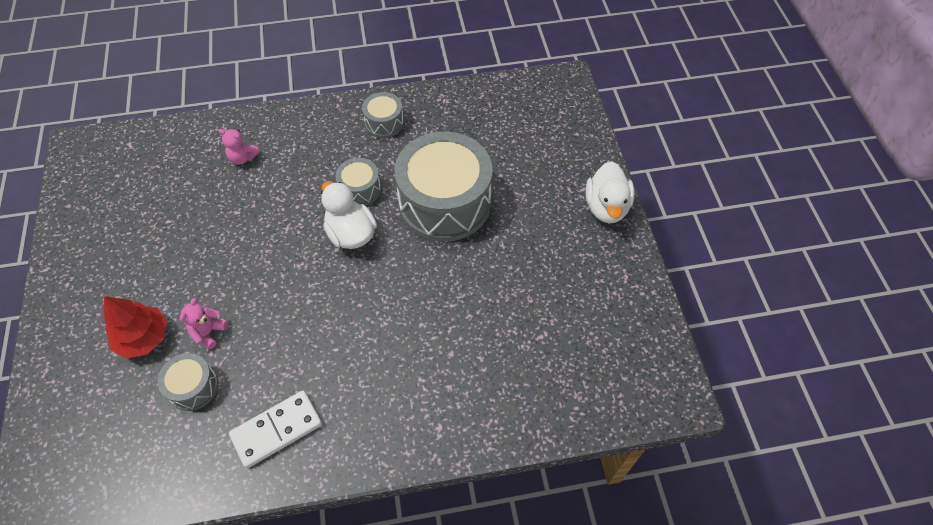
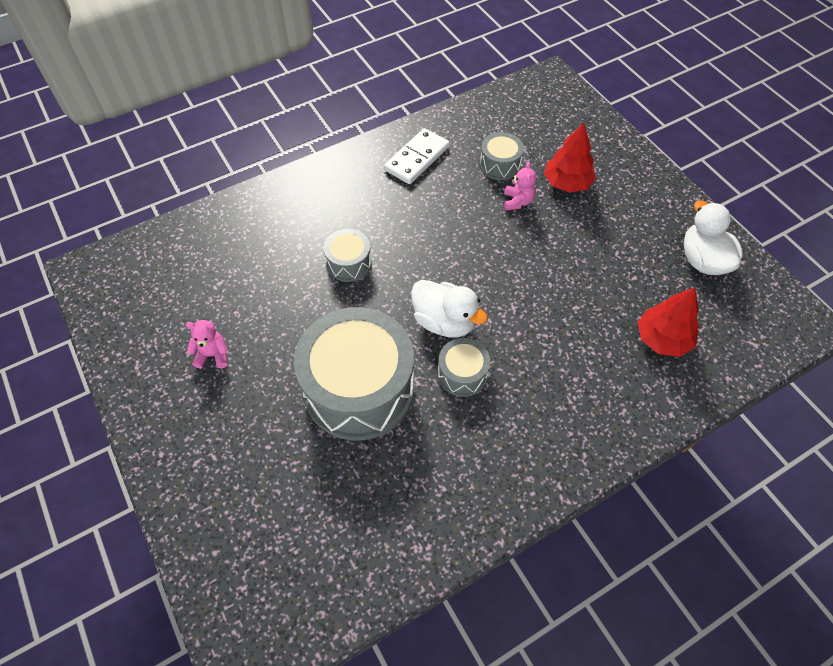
camera: 160 degrees right, 0 degrees up
(191, 168) = (662, 339): none -> red tree
(243, 158) = (618, 369): pink teddy bear -> pink teddy bear (213, 355)
(384, 122) = (483, 478): grey drum -> grey drum (349, 263)
(606, 207) = (163, 445): white duck -> white duck (703, 260)

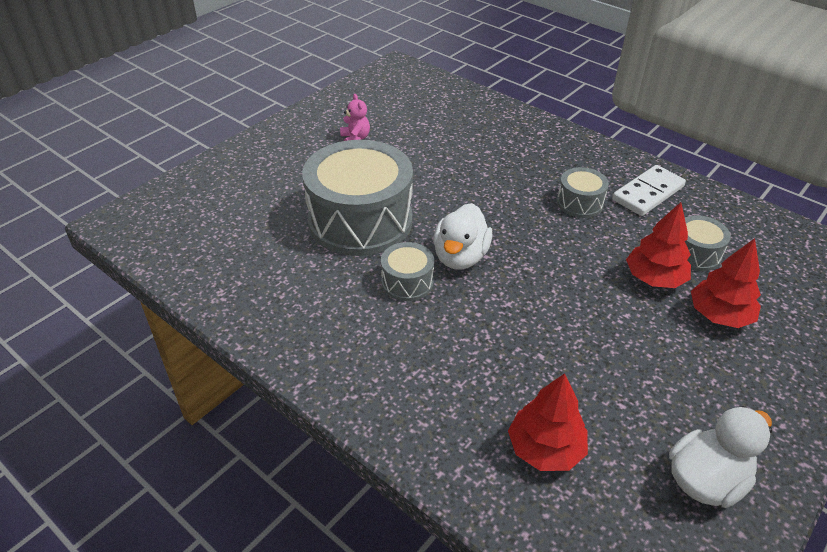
camera: 70 degrees right, 15 degrees down
(349, 263) = (488, 182): grey drum -> grey drum (579, 203)
(417, 159) = (648, 193): white domino -> white domino turned 60 degrees counterclockwise
(517, 201) = (654, 278): pink teddy bear -> red tree

